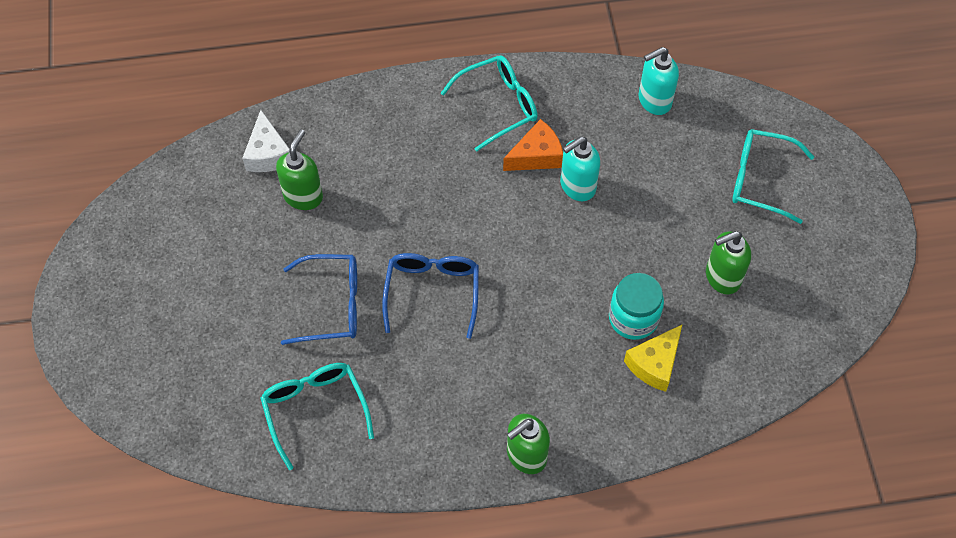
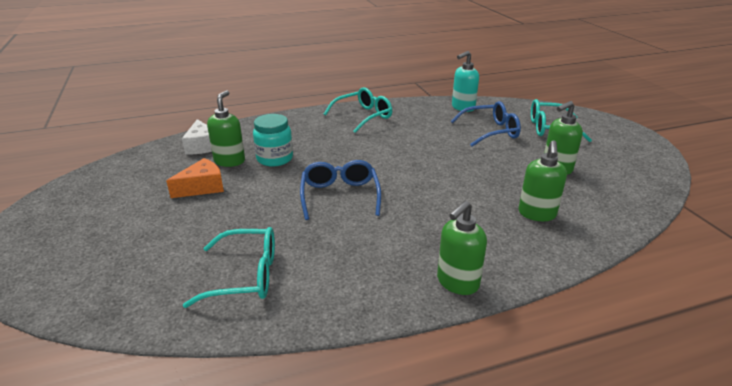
camera: 10 degrees left, 30 degrees down
(315, 410) = (245, 276): turquoise glasses -> turquoise glasses turned 120 degrees clockwise
(331, 305) = (256, 210): blue glasses -> blue glasses (490, 131)
(536, 156) = (396, 132): orange cheese -> orange cheese (202, 187)
(577, 186) = (430, 141): turquoise soap dispenser -> none
(633, 318) = (504, 193): turquoise jar -> turquoise jar (275, 159)
(655, 364) = (537, 214): yellow cheese -> green soap dispenser

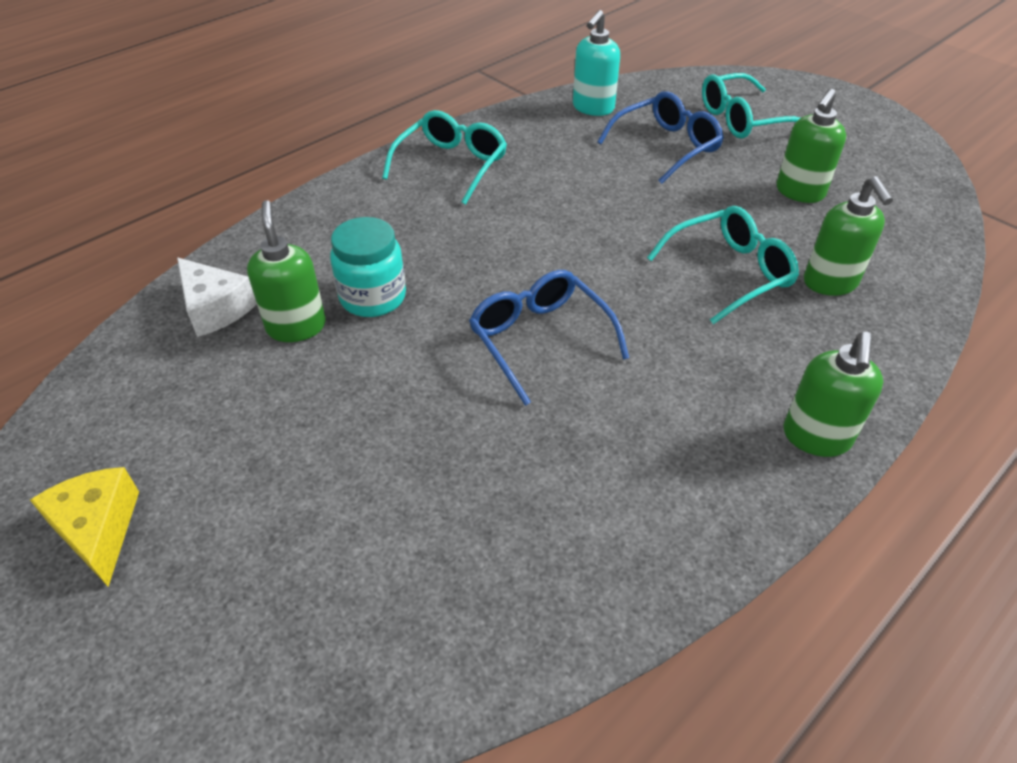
camera: 25 degrees left, 15 degrees up
(80, 210) = (98, 530): none -> yellow cheese
(202, 187) = (294, 398): orange cheese -> none
(245, 276) = (516, 546): turquoise glasses -> turquoise glasses (729, 273)

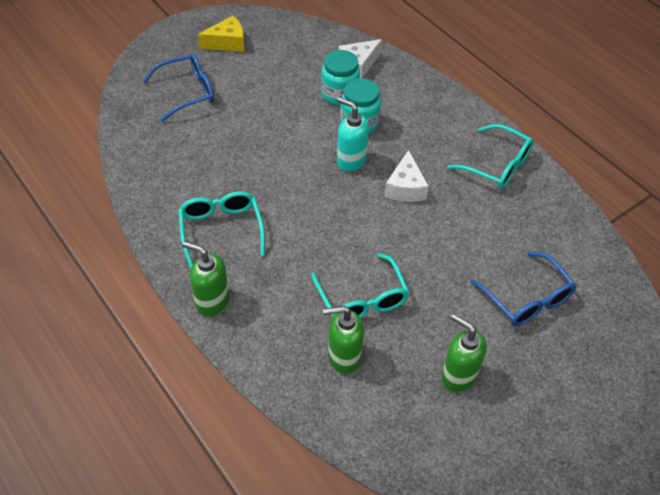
camera: 95 degrees right, 5 degrees up
(296, 326) = (339, 94): green soap dispenser -> turquoise jar
(510, 242) = (405, 187): none -> white cheese
(540, 340) = (312, 191): blue glasses -> blue glasses (187, 92)
(593, 108) = (587, 260): turquoise soap dispenser -> turquoise soap dispenser (351, 161)
(743, 119) = (577, 368): turquoise glasses -> turquoise glasses (221, 230)

